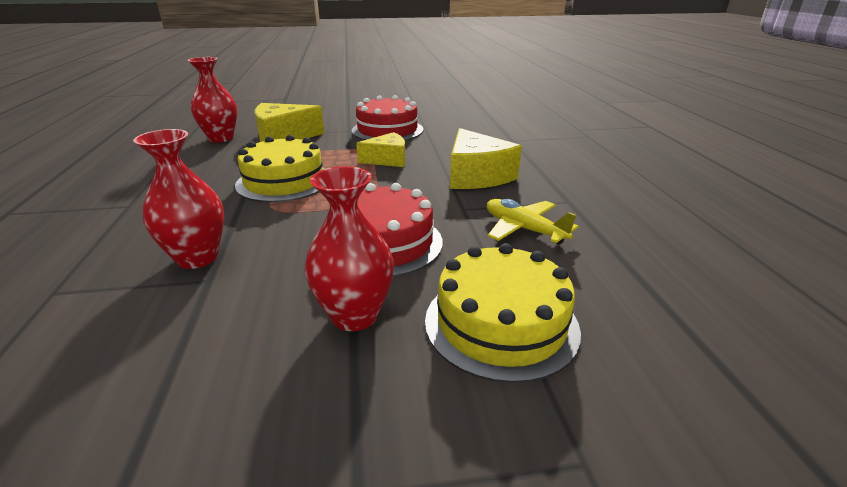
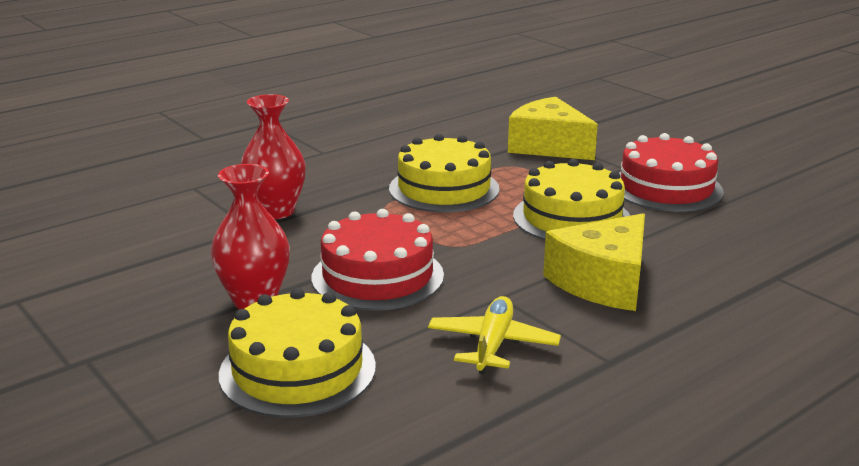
camera: 60 degrees right, 5 degrees down
(221, 138) = (500, 123): red vase -> none
(387, 160) = (572, 218): yellow cheese -> yellow cake

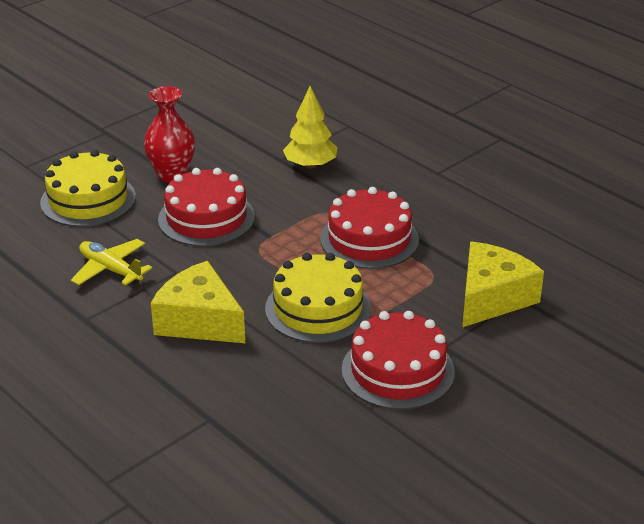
camera: 85 degrees right, 10 degrees up
(276, 211) = (310, 165): red vase -> yellow tree
(444, 189) = (369, 239): yellow cake -> red cake
(492, 344) = (110, 269): yellow plane -> yellow plane turned 150 degrees counterclockwise

